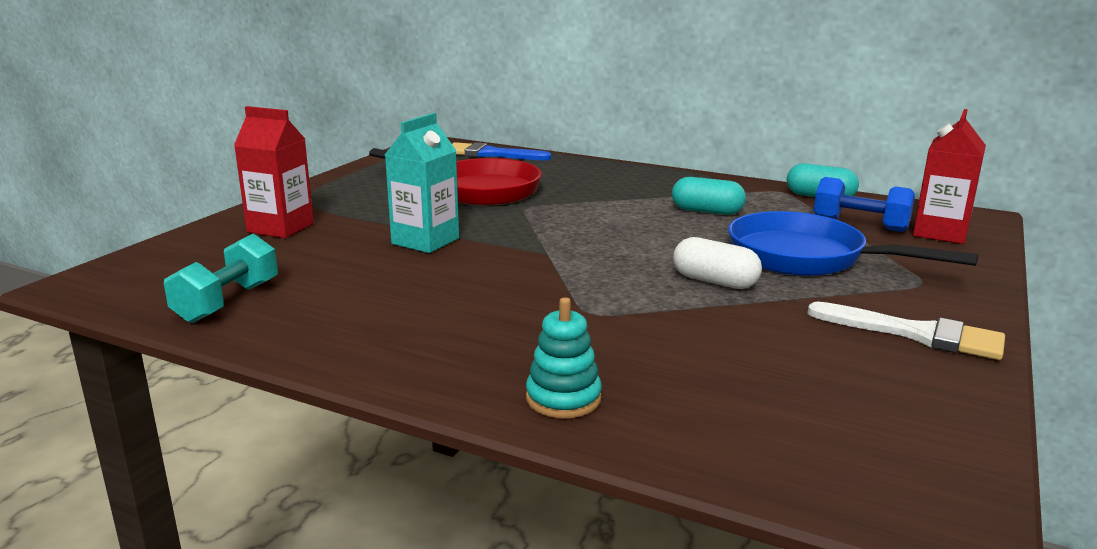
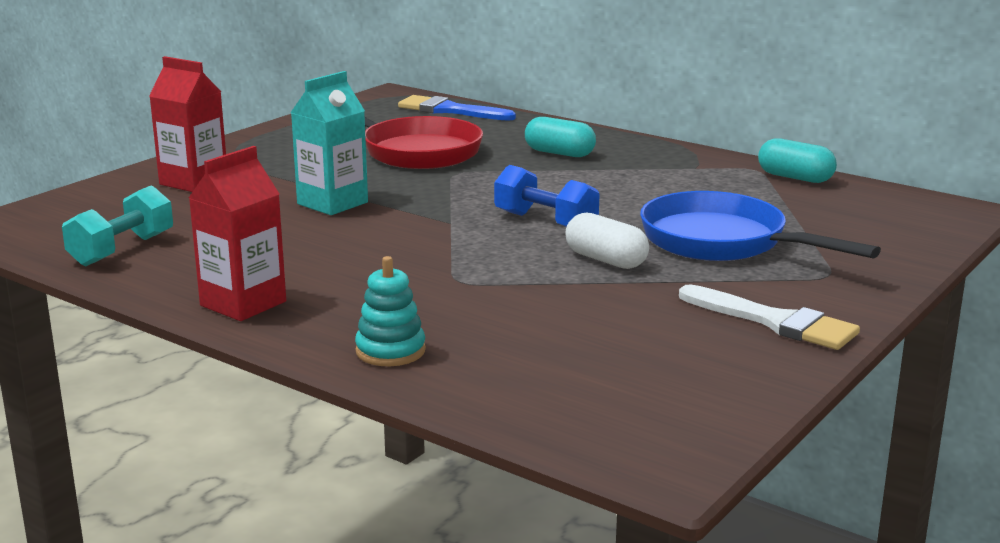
camera: 10 degrees right, 0 degrees up
(707, 211) = (651, 187): turquoise capsule -> turquoise capsule (559, 153)
(860, 225) = (814, 211): blue dumbbell -> blue dumbbell (545, 222)
(940, 233) = (899, 225): red carton -> red carton (243, 303)

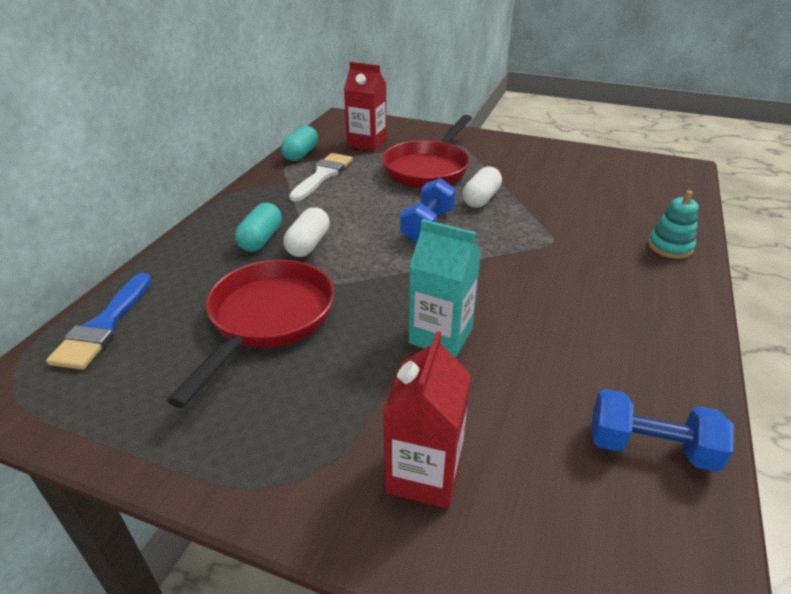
camera: 105 degrees left, 15 degrees up
(122, 250) = (650, 448): turquoise dumbbell -> blue dumbbell
(243, 303) = (674, 324): red carton -> red carton (367, 143)
(536, 169) = (308, 244): none -> white capsule
(722, 242) = (428, 169): blue pan -> red pan
(775, 322) = (526, 153): white brush -> white brush (323, 175)

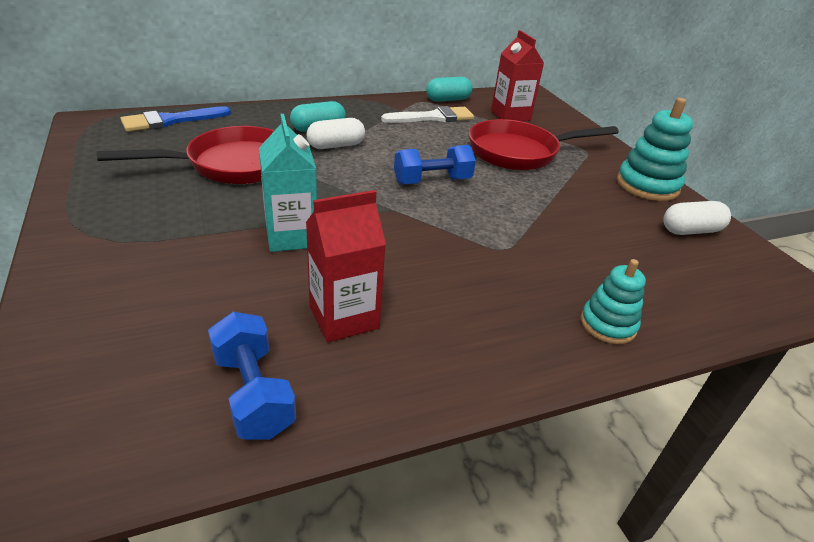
camera: 45 degrees right, 0 degrees up
(424, 474) = (129, 281): red carton -> red carton (344, 317)
(481, 199) = (514, 191): white capsule -> white capsule (690, 230)
(527, 149) = (647, 186): none -> turquoise stacking toy

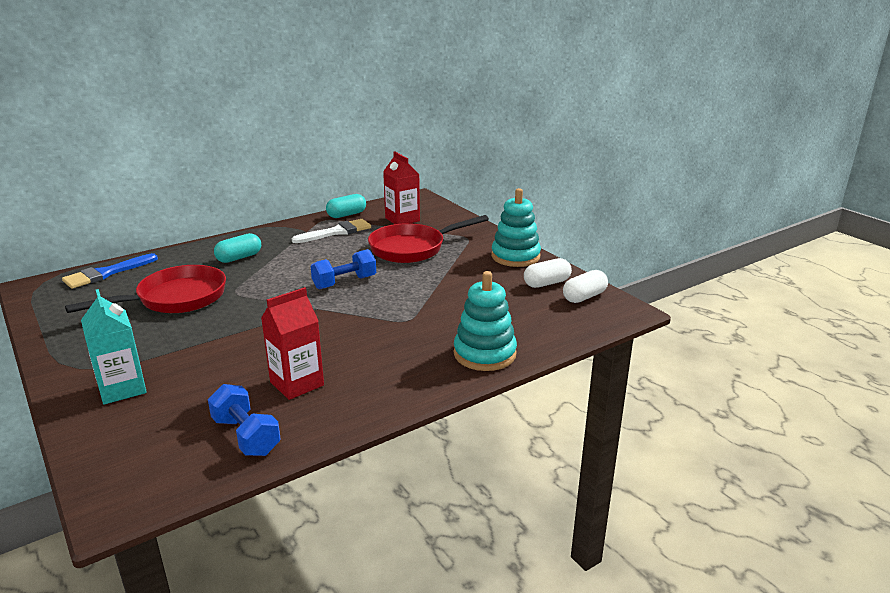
camera: 10 degrees left, 10 degrees down
(291, 236) = (242, 341): turquoise carton -> turquoise carton (122, 388)
(336, 146) = (258, 269): white capsule -> white capsule (584, 297)
(607, 325) = (484, 354): turquoise stacking toy -> turquoise stacking toy, size x1.60

